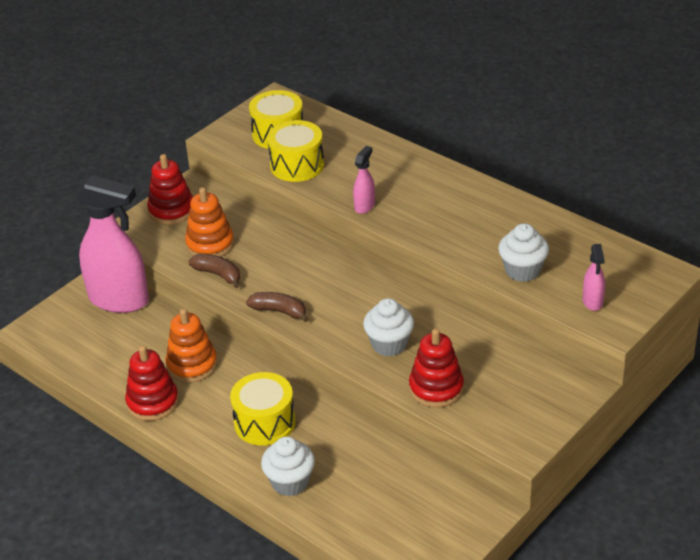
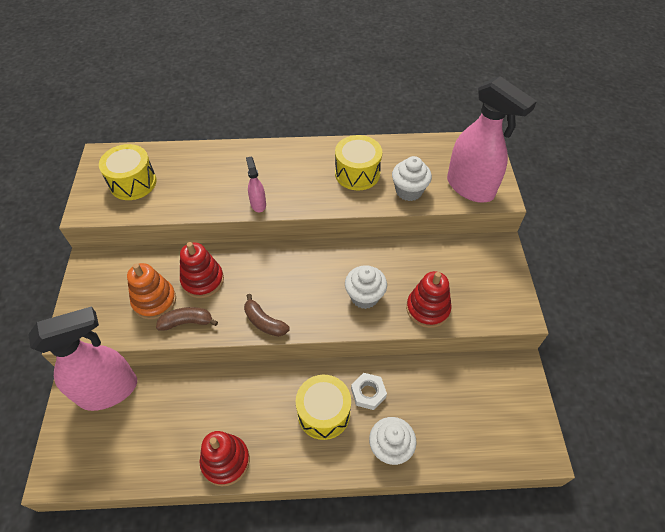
camera: 45 degrees left, 15 degrees up
(171, 210) = (93, 291): red stacking toy -> red stacking toy (203, 280)
(192, 365) = (223, 405): orange stacking toy -> none
(279, 311) = (264, 322): brown banana -> brown banana turned 120 degrees counterclockwise
(297, 165) = (174, 200): yellow drum -> yellow drum (357, 173)
(319, 434) = (368, 393): none -> white nut
(592, 302) = (470, 188): pink spray bottle -> pink spray bottle, size x2.30

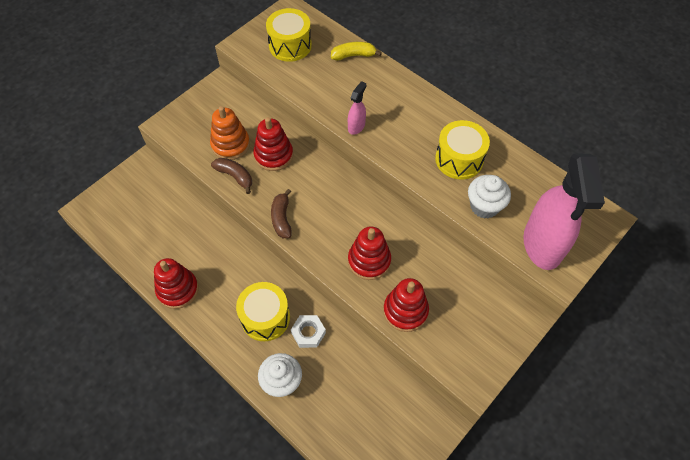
camera: 45 degrees right, 5 degrees up
(109, 390) = (159, 184): pink spray bottle -> none
(197, 156) = (353, 55): none -> yellow banana
(364, 296) = (369, 261): white cupcake -> red stacking toy

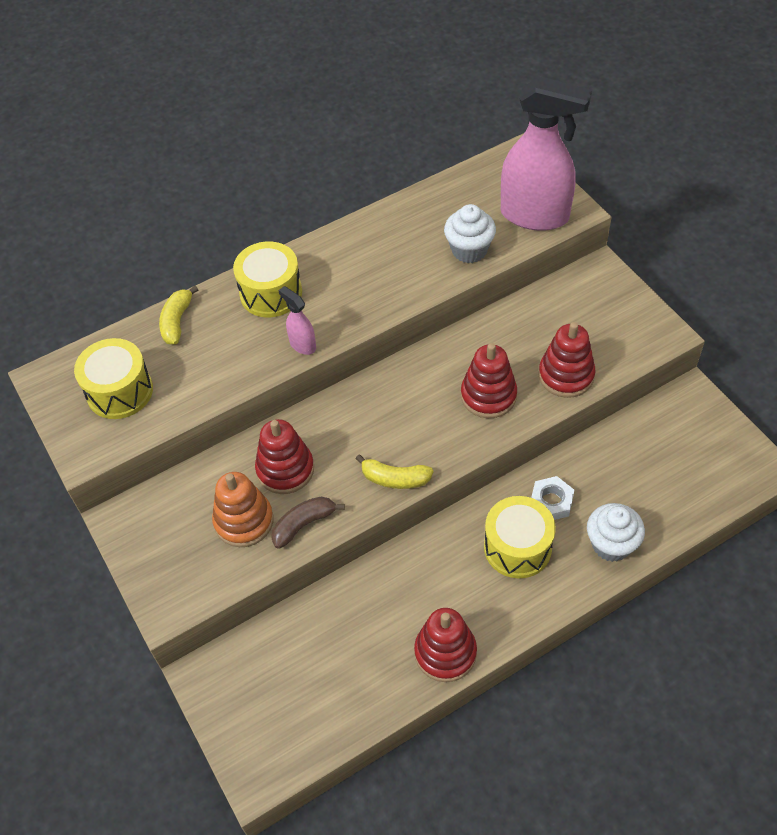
camera: 70 degrees left, 5 degrees down
(282, 218) = (395, 479): brown banana -> yellow banana
(459, 159) = (395, 255): yellow drum -> yellow drum (271, 293)

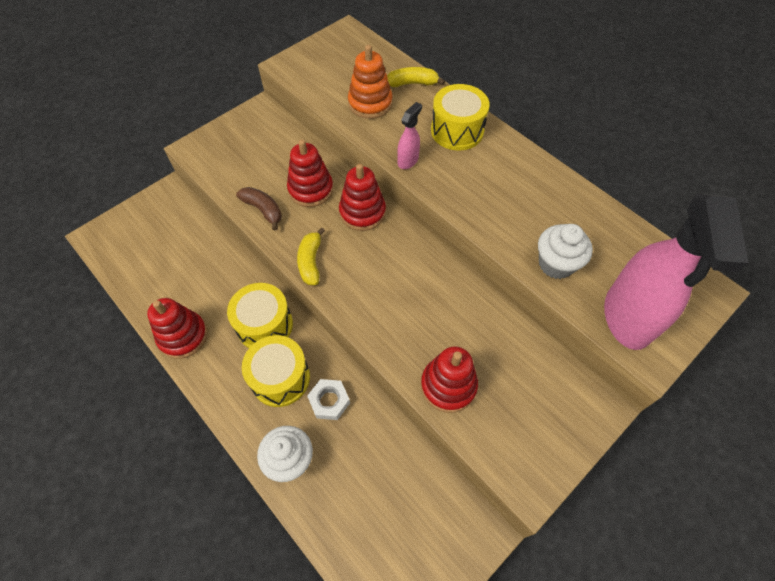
camera: 75 degrees right, 5 degrees up
(120, 391) = (342, 69): yellow drum -> yellow drum (264, 325)
(244, 521) = (263, 174): orange stacking toy -> orange stacking toy (370, 103)
(488, 396) = (409, 320): red stacking toy -> red stacking toy (362, 212)

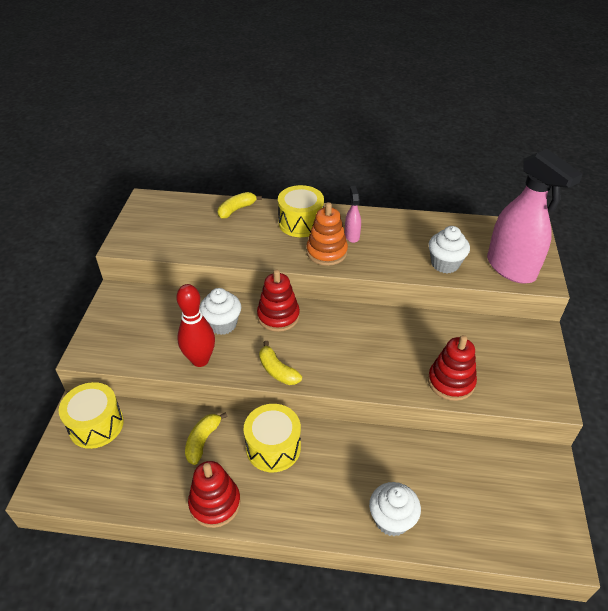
camera: 40 degrees left, 15 degrees down
(222, 280) = (203, 441): none -> yellow banana
(263, 210) = (200, 360): brown banana -> red bowling pin
(280, 378) = (325, 473): yellow drum -> yellow drum (96, 425)
(311, 189) = (222, 324): red stacking toy -> white cupcake
(329, 401) = (376, 461): white nut -> none
(370, 103) = (220, 237): orange stacking toy -> orange stacking toy (326, 252)
(408, 160) = (289, 258): pink spray bottle -> pink spray bottle (352, 236)

